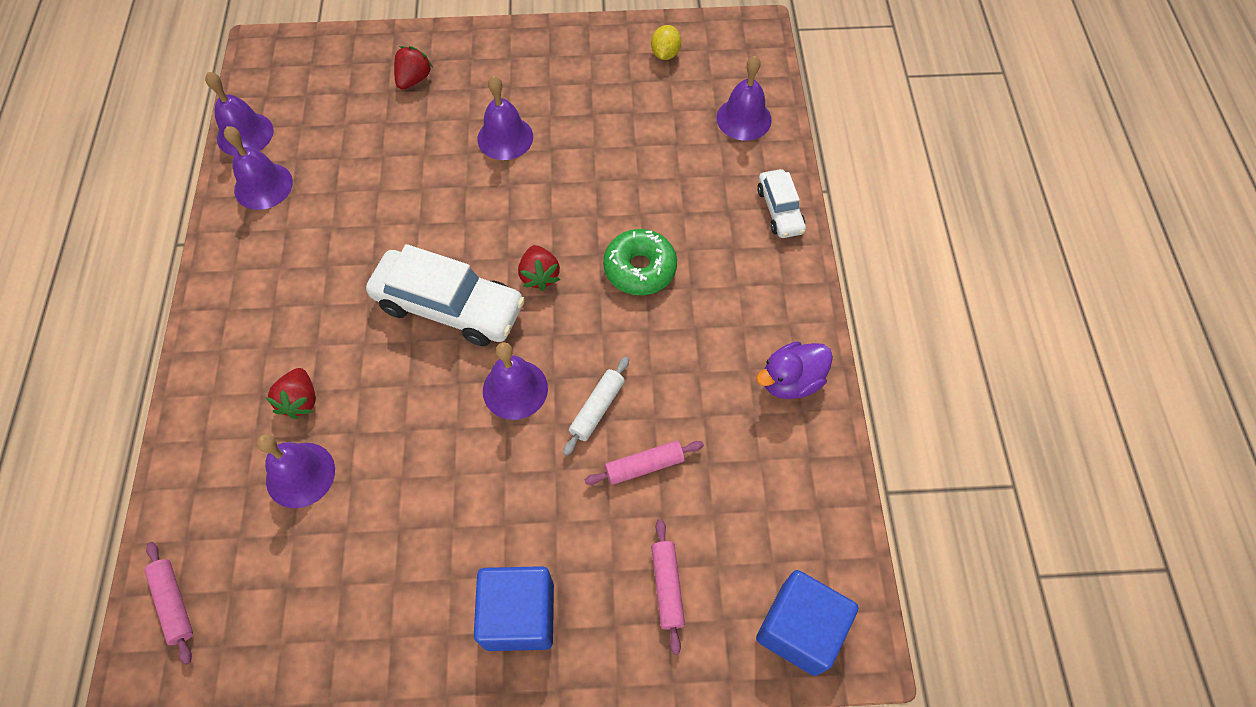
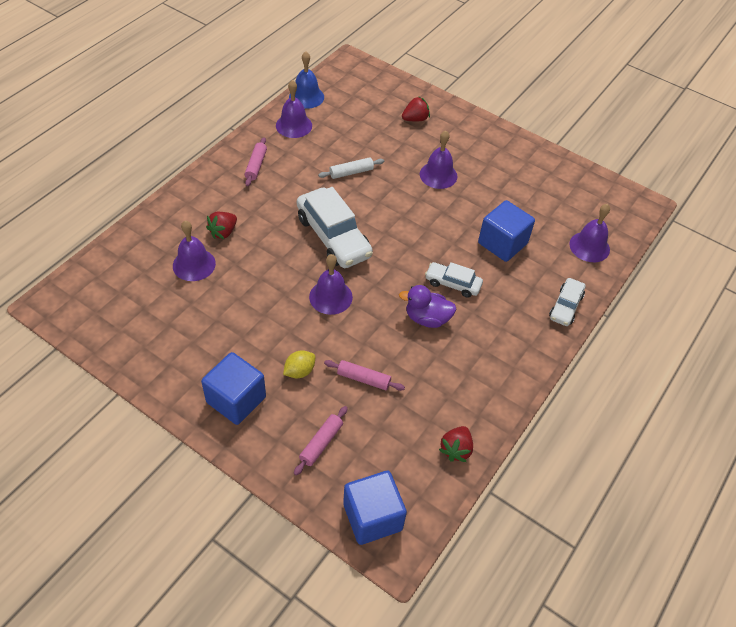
camera: 35 degrees right, 10 degrees down
(174, 603) = (92, 280): pink rolling pin -> pink rolling pin (256, 165)
(245, 134) = (306, 97): purple bell -> blue bell
(539, 276) = (394, 252): red strawberry -> red strawberry (456, 449)
(597, 408) = (364, 335): white rolling pin -> white rolling pin (351, 172)
(640, 268) = (452, 284): green donut -> white car
(651, 178) = (502, 243): none -> blue cube
(665, 54) = (572, 186): yellow lemon -> yellow lemon (299, 371)
(790, 381) = (486, 396): purple duck -> purple duck (427, 318)

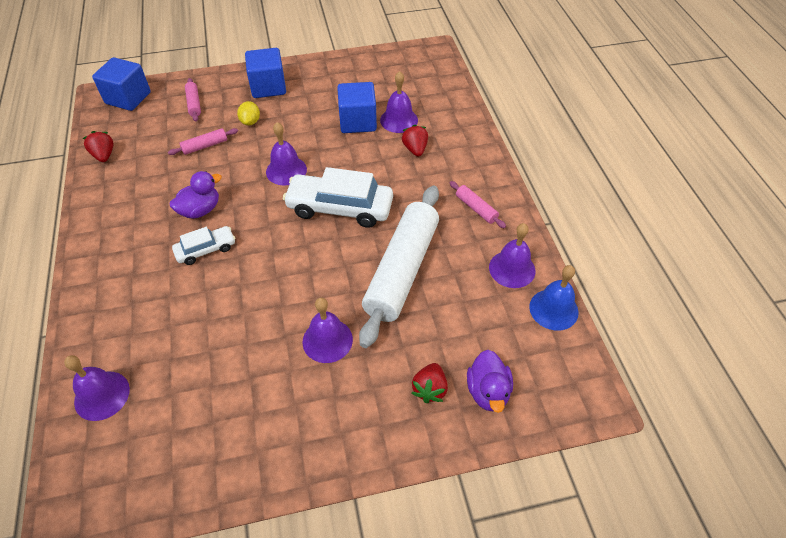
camera: 135 degrees right, 0 degrees up
(351, 172) = (402, 270): white rolling pin -> white rolling pin, size x2.43
(390, 98) = (488, 391): none -> purple duck
(502, 243) = (195, 321): blue cube -> blue cube (358, 122)
(565, 306) = (87, 309): white car -> none

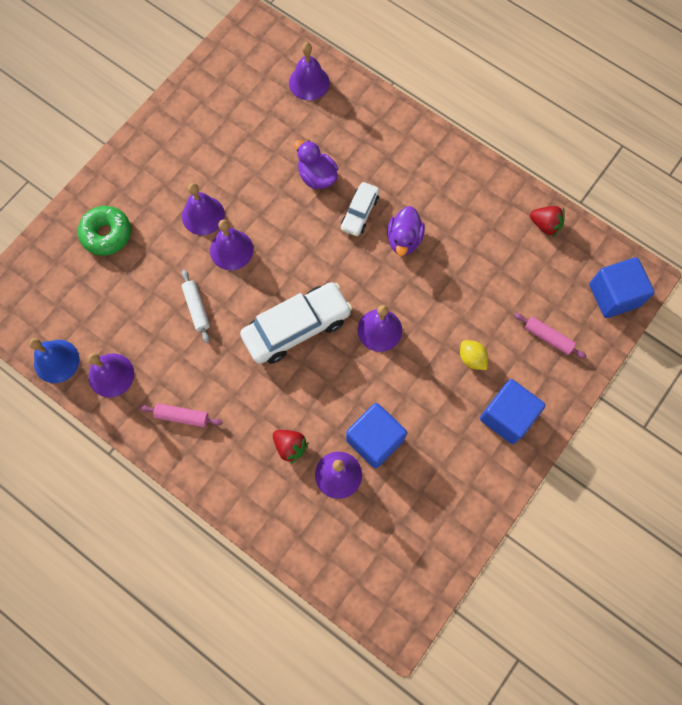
camera: 140 degrees right, 20 degrees up
(205, 146) = (477, 300): pink rolling pin -> none
(332, 294) = (231, 250): none -> purple bell
(402, 270) = (196, 308): white rolling pin -> white rolling pin, size x0.41
(429, 389) = (106, 234): red strawberry -> green donut
(488, 391) = (66, 261): purple duck -> purple duck (317, 176)

